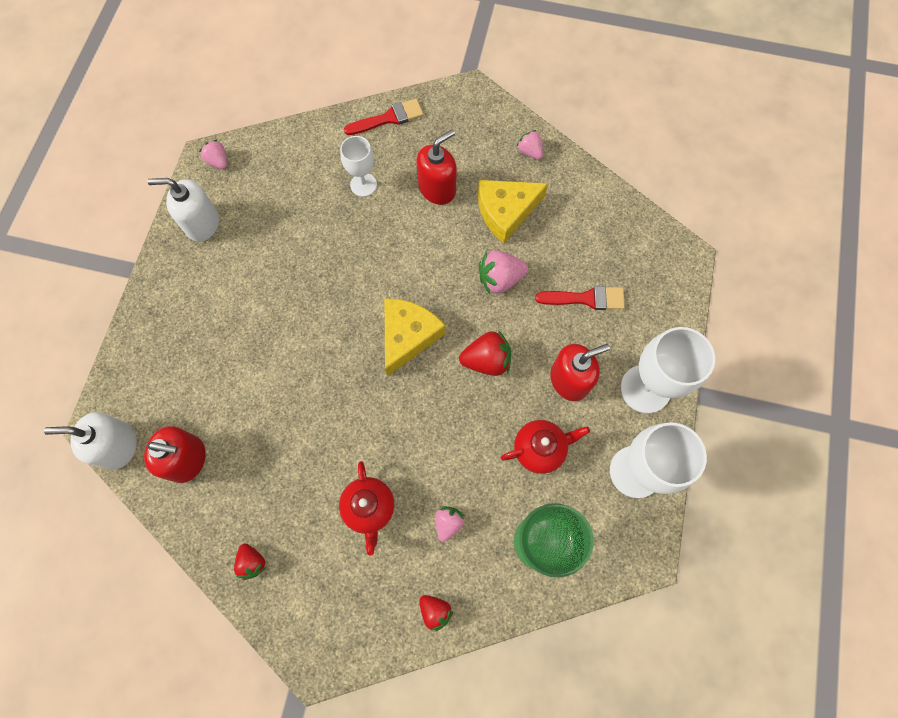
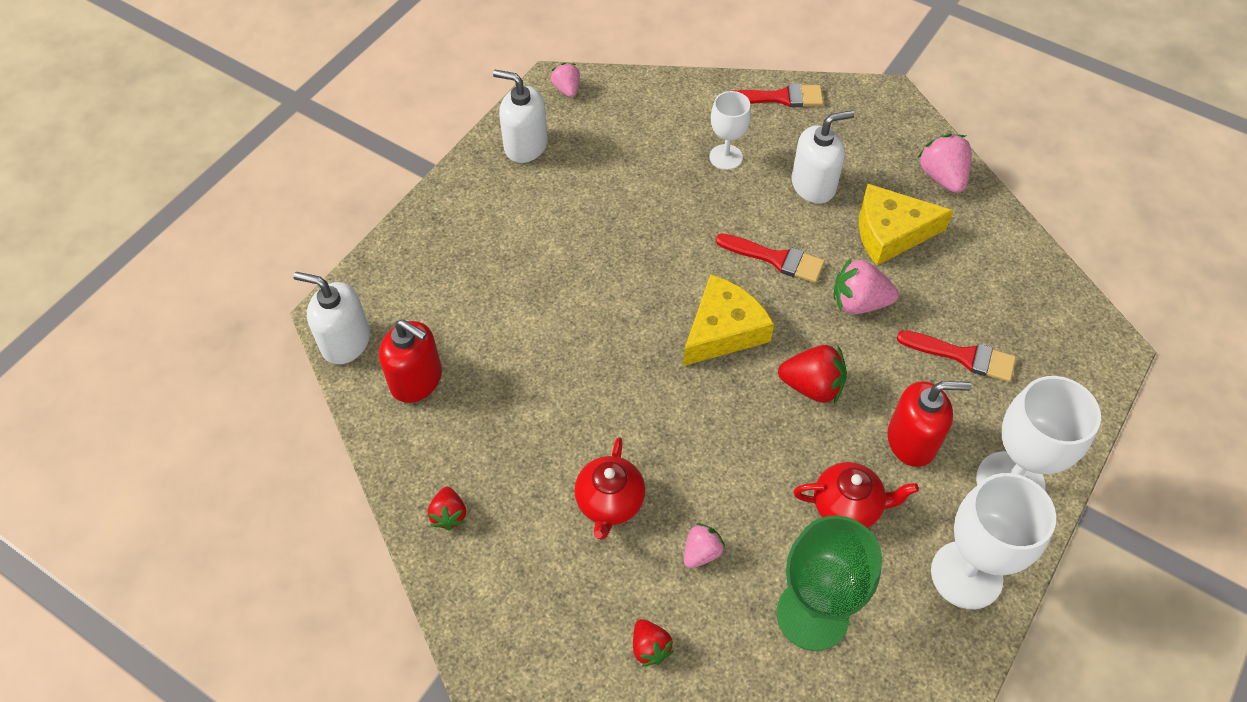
camera: 20 degrees right, 15 degrees down
(428, 262) = (776, 259): none -> red brush
(437, 188) = (813, 185): red soap dispenser -> white soap dispenser
(530, 152) = (942, 177): pink strawberry -> pink strawberry, size x1.61

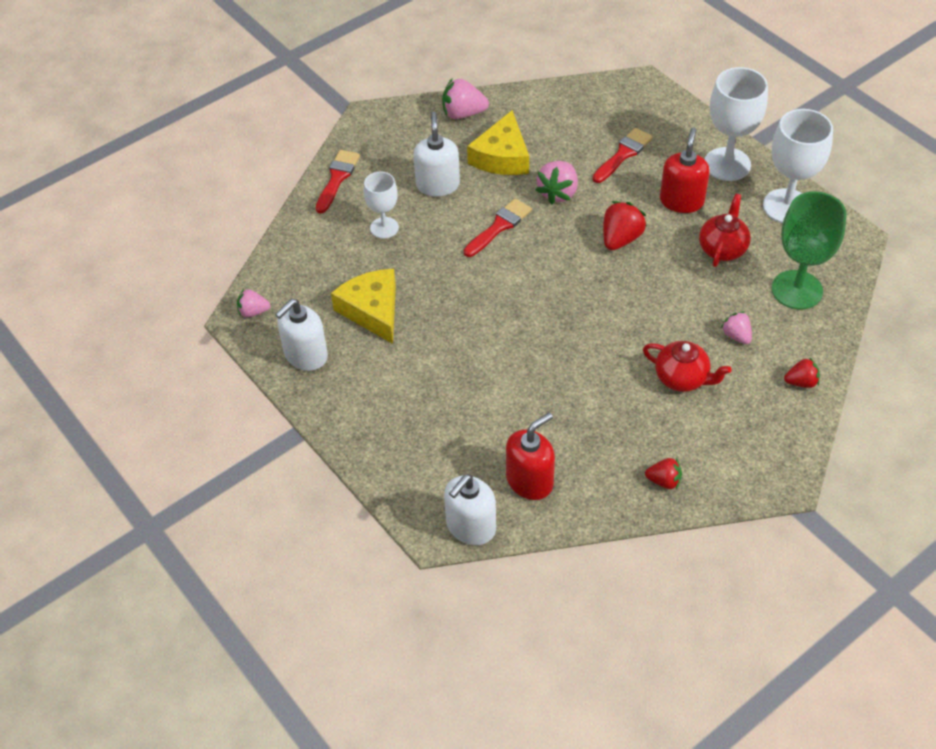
camera: 70 degrees left, 5 degrees down
(723, 330) = (553, 274): yellow cheese -> yellow cheese (372, 310)

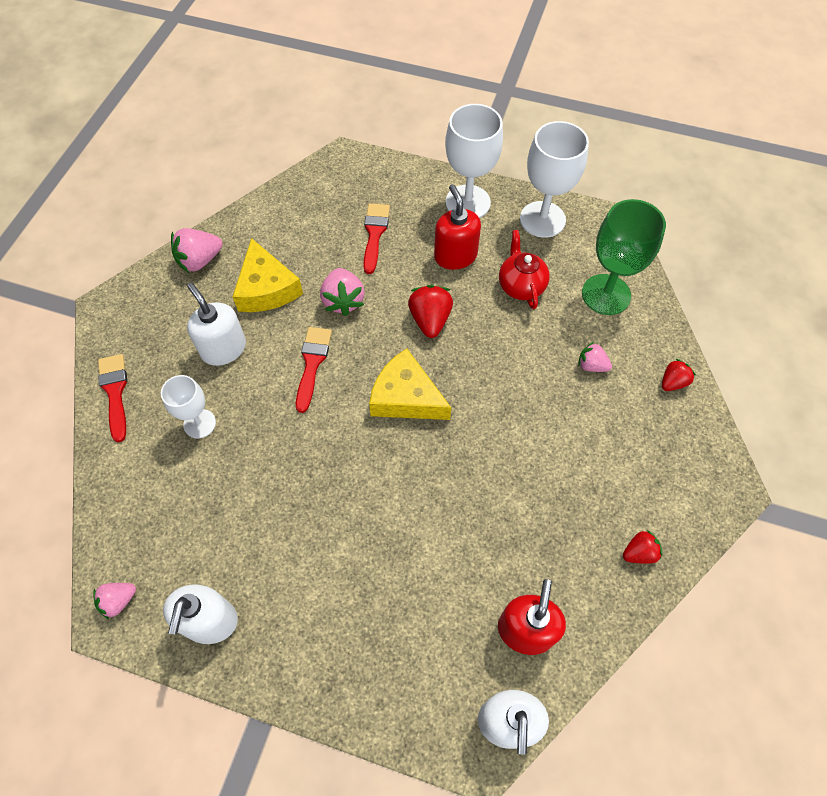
camera: 35 degrees left, 10 degrees up
(372, 310) = (247, 525): yellow cheese -> yellow cheese (406, 397)
(682, 378) = (579, 434): red teapot -> none

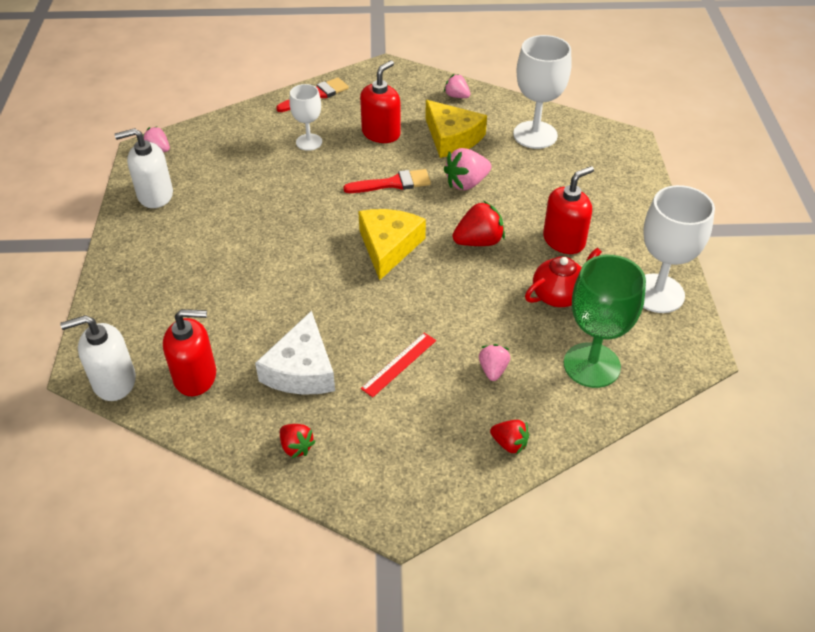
camera: 70 degrees right, 15 degrees down
(200, 261) = (457, 96): pink strawberry -> pink strawberry, size x0.62
(223, 348) = (381, 133): white soap dispenser -> red soap dispenser
(266, 288) = (452, 138): yellow cheese -> yellow cheese turned 90 degrees counterclockwise
(374, 234) = (552, 182): red brush -> none
(468, 202) = (637, 233): white goblet -> white goblet (535, 135)
(546, 523) = (301, 369): none -> white cheese
(563, 436) = (399, 364): none -> red ruler

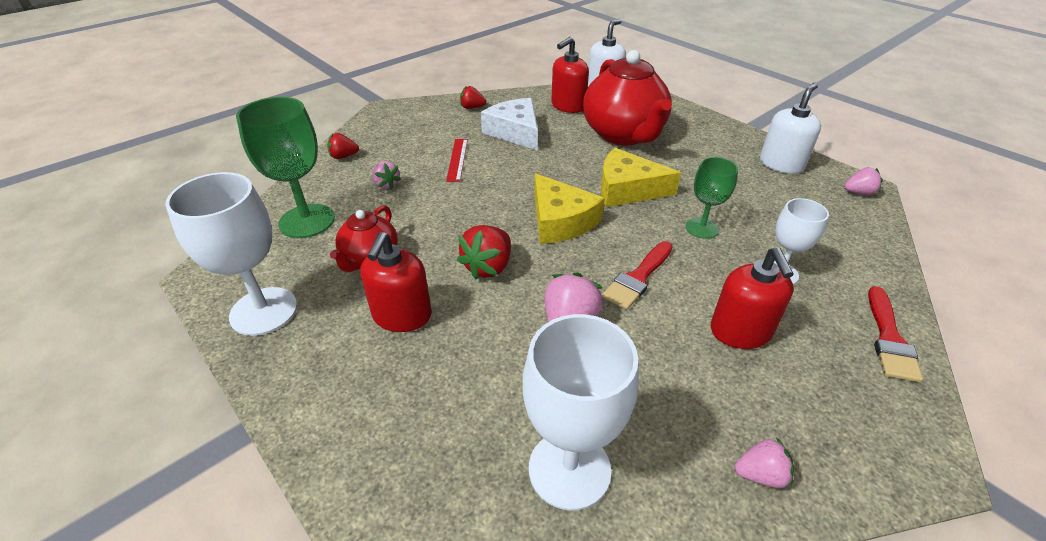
camera: 140 degrees right, 5 degrees down
(211, 299) = (624, 135): none -> red teapot
(303, 187) = (702, 228): none -> green goblet
(452, 138) = (663, 381): yellow cheese -> yellow cheese (627, 189)

